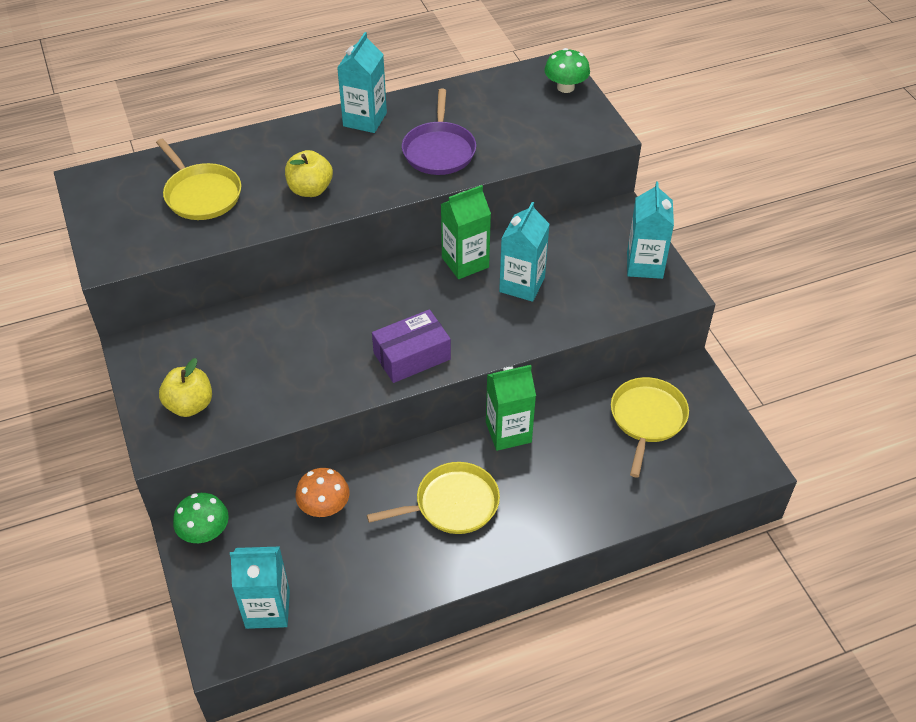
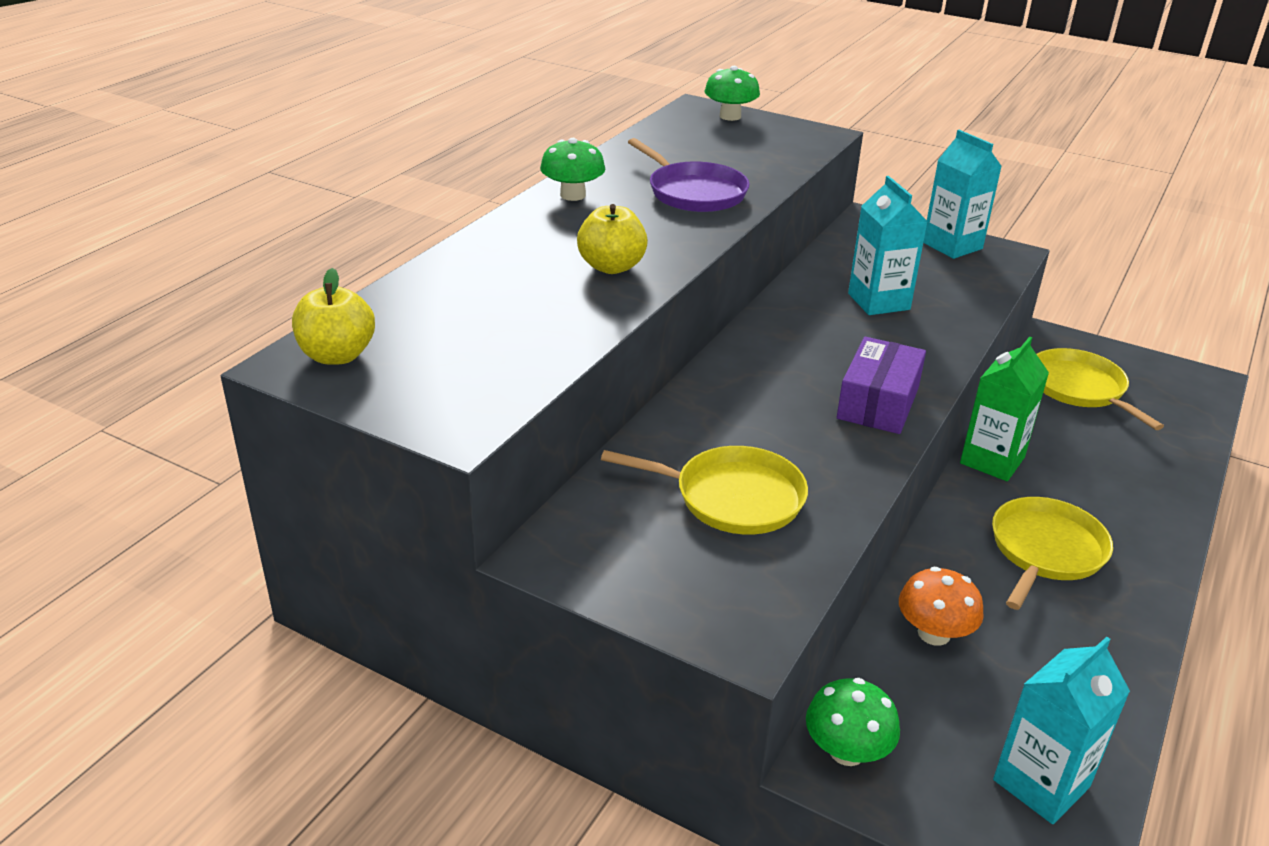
camera: 40 degrees left, 15 degrees down
(190, 405) = (714, 575): yellow apple -> yellow apple (337, 355)
(201, 194) = (483, 318): yellow pan -> yellow pan (732, 497)
(365, 119) = (573, 195): turquoise carton -> green mushroom
(465, 262) = (798, 307): green carton -> none

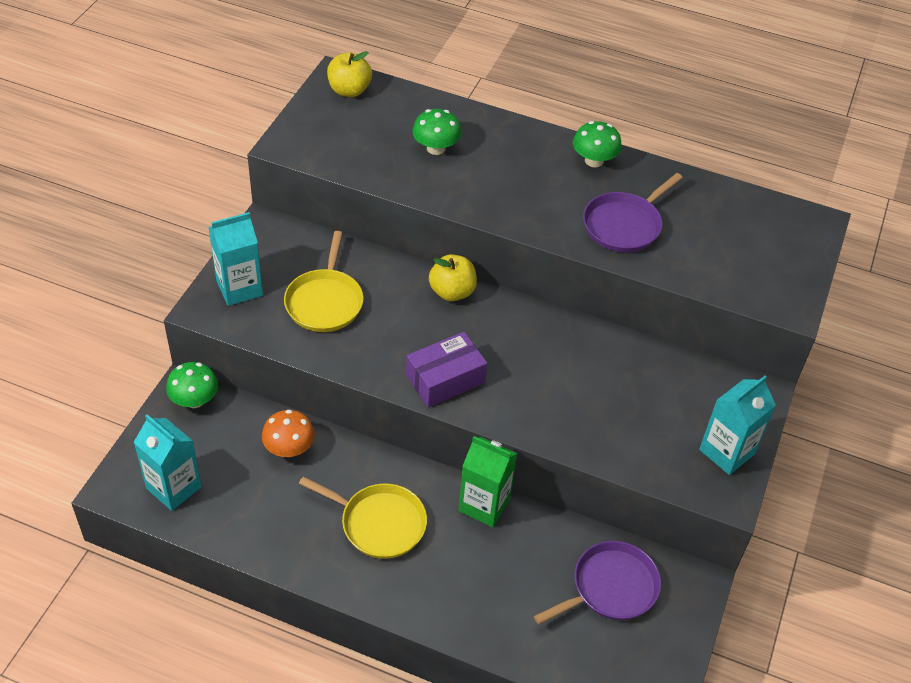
camera: 80 degrees right, 15 degrees up
(611, 267) = (485, 188): yellow apple -> yellow apple (452, 292)
(730, 116) = (803, 244): green mushroom -> green mushroom (436, 148)
(878, 301) = (598, 389): turquoise carton -> turquoise carton (239, 288)
(878, 403) = (445, 379): purple box -> purple box turned 45 degrees counterclockwise
(1079, 388) = (610, 587): yellow pan -> purple pan

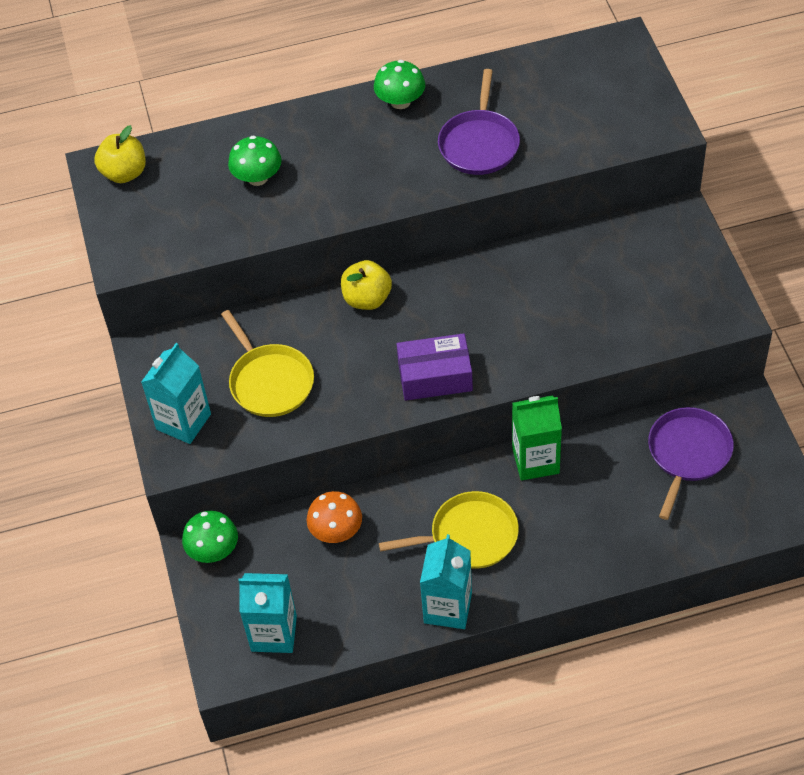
camera: 30 degrees left, 5 degrees up
(445, 379) = (435, 376): purple box -> purple box turned 60 degrees clockwise
(726, 452) = (699, 282): turquoise carton -> turquoise carton (448, 608)

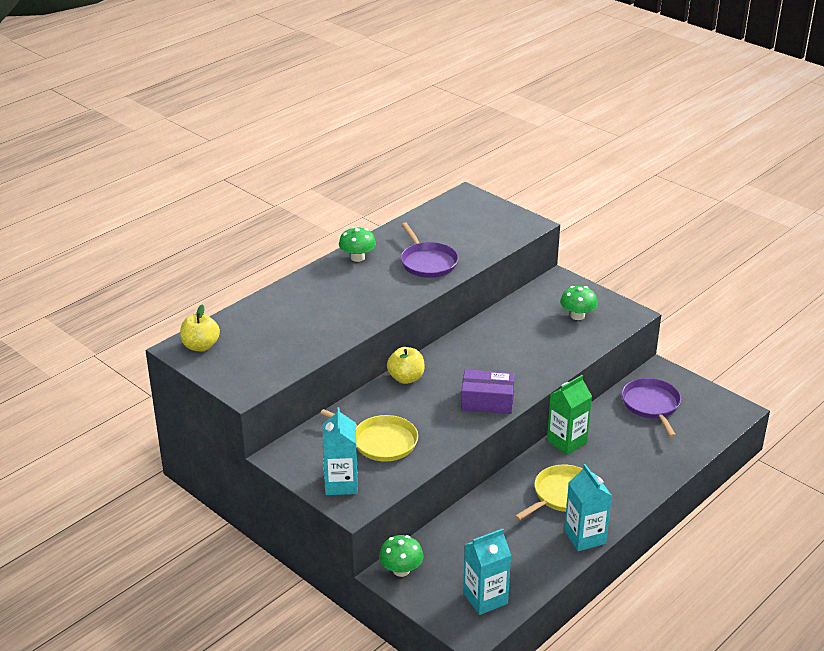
camera: 35 degrees left, 20 degrees down
(257, 178) = (298, 320): green mushroom -> green mushroom (577, 316)
(336, 531) = (475, 526): orange mushroom -> none
(435, 376) = (487, 401): purple box -> purple box turned 45 degrees clockwise

